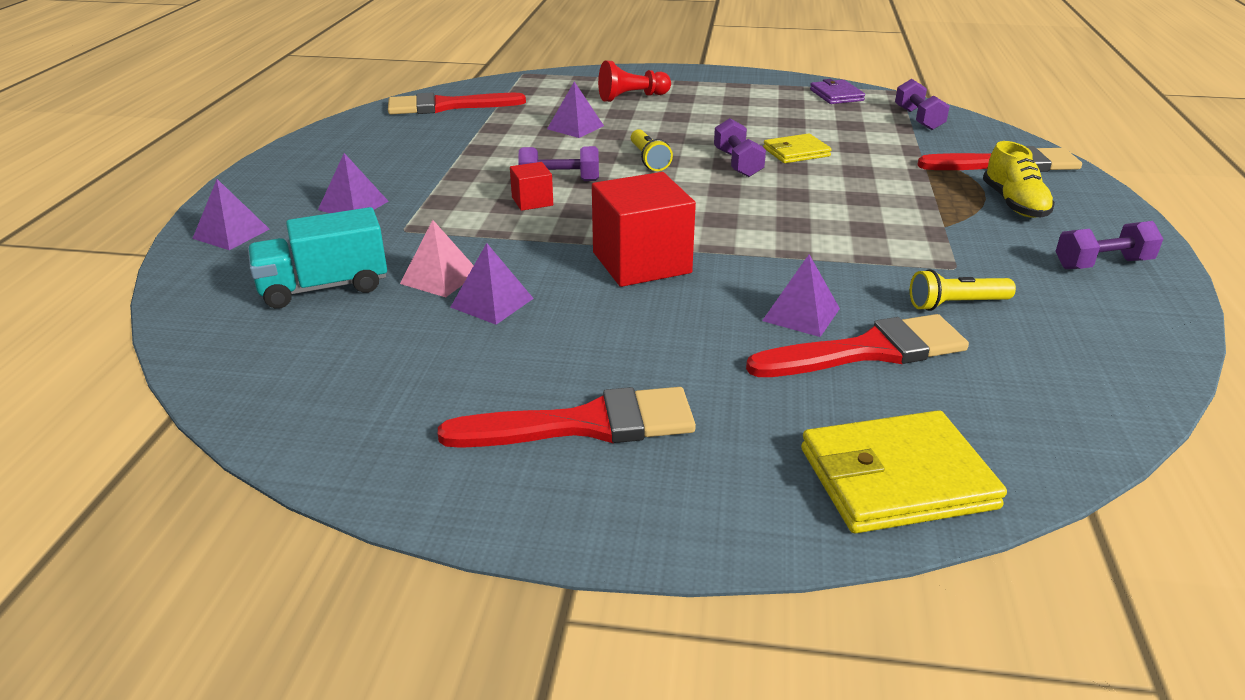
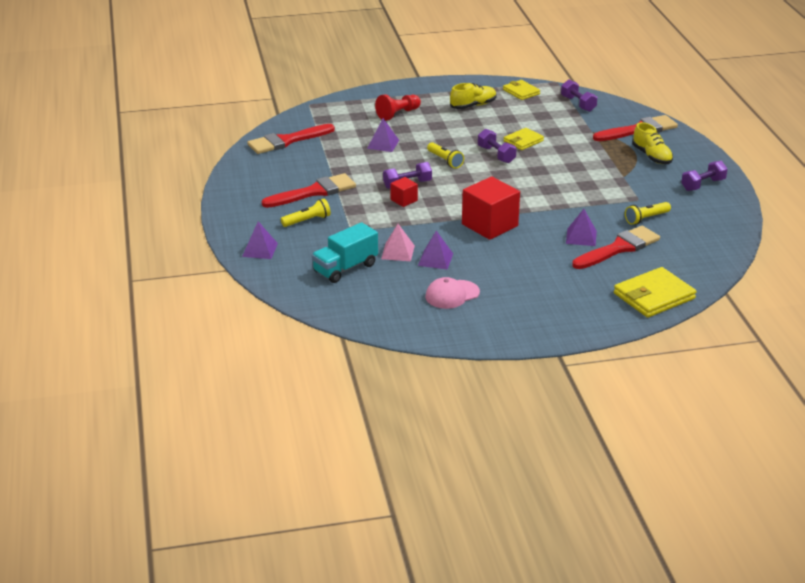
camera: 20 degrees left, 0 degrees up
(353, 205) = (307, 221): purple pyramid -> yellow flashlight
(458, 375) = (452, 294): none -> pink cap
(585, 424) = (523, 302): red brush -> red brush (314, 192)
(750, 101) = (473, 105): none -> yellow shoe
(836, 95) = (521, 92): purple wallet -> yellow wallet

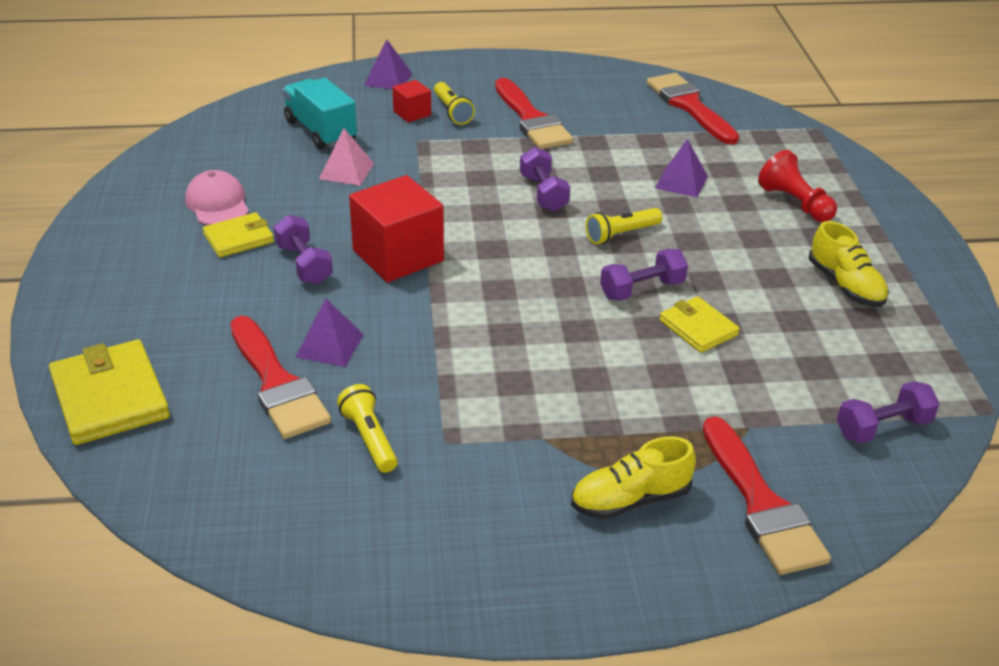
camera: 95 degrees right, 5 degrees up
(404, 200) = (494, 187): red cube -> red cube (412, 113)
(435, 259) = (315, 199): purple pyramid -> none
(521, 92) = (925, 353): yellow wallet -> yellow wallet (238, 238)
(703, 185) = (490, 558): purple dumbbell -> purple dumbbell (304, 264)

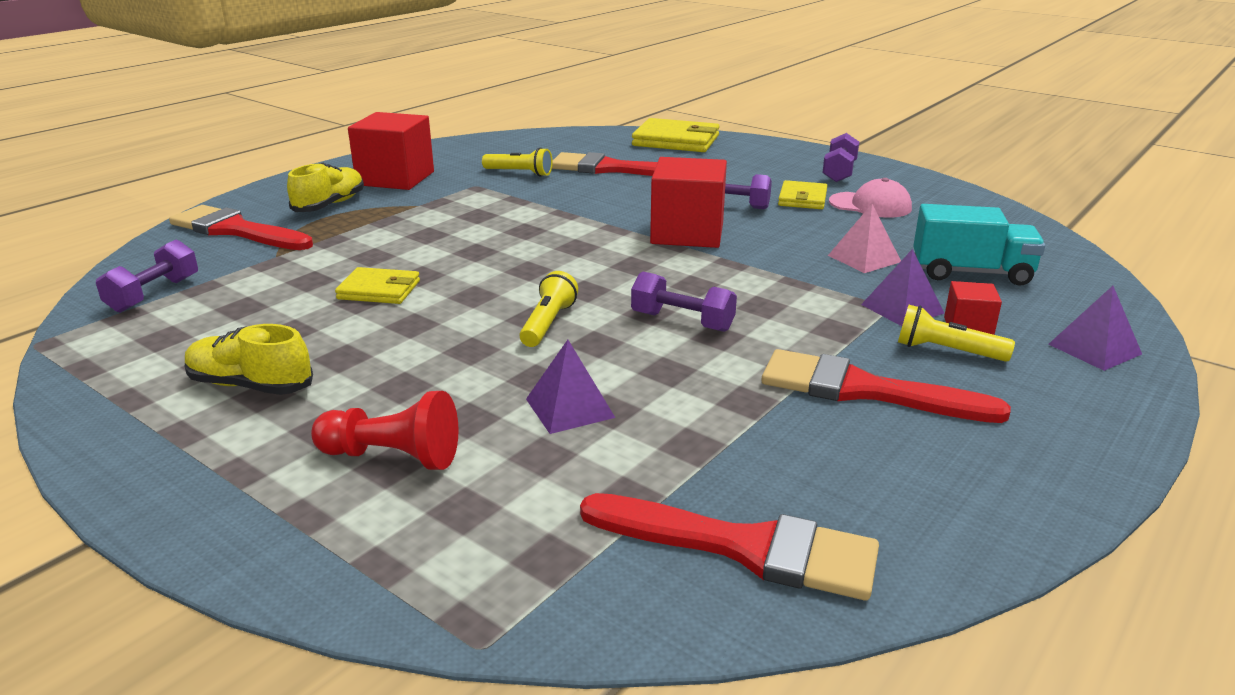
camera: 135 degrees right, 10 degrees down
(330, 345) = (621, 187): purple pyramid -> purple pyramid (902, 309)
(505, 520) = (395, 178): none -> red cube
(642, 290) = (463, 293): purple dumbbell -> purple dumbbell (839, 172)

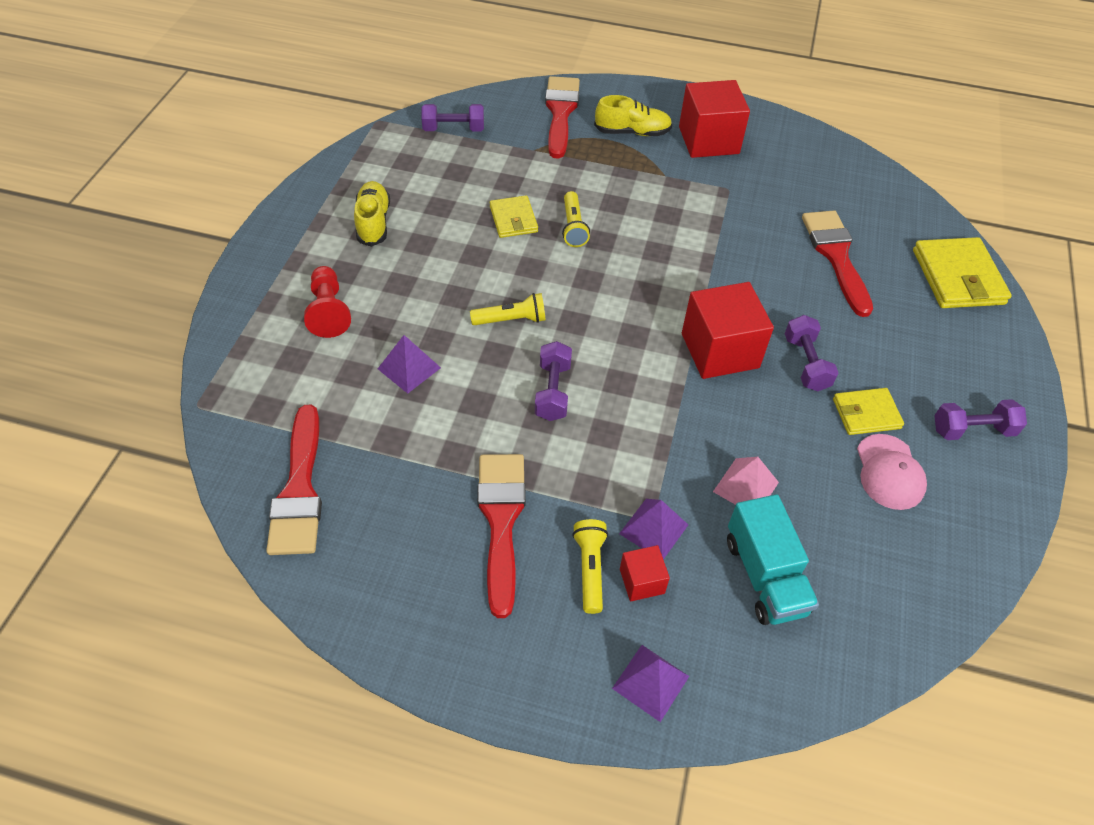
camera: 65 degrees right, 25 degrees up
(519, 173) = (777, 203): yellow flashlight -> yellow flashlight (573, 227)

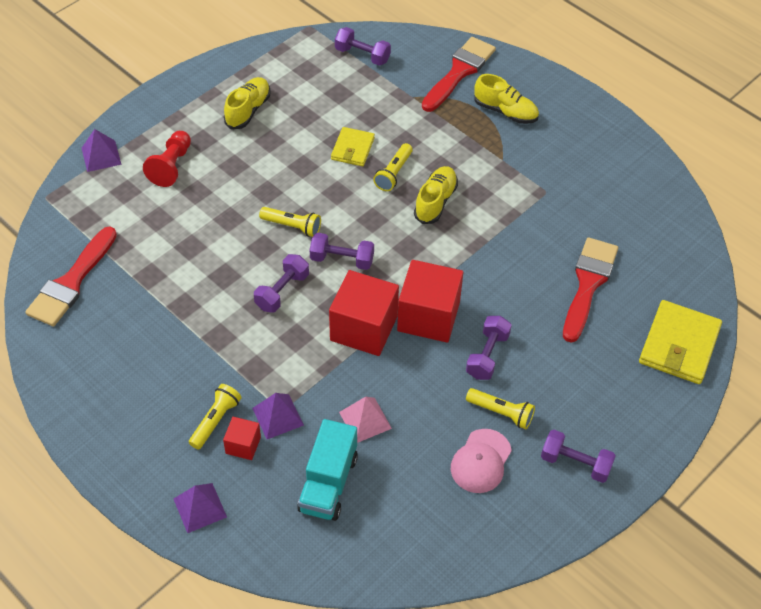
camera: 30 degrees right, 0 degrees up
(409, 368) = (196, 231): purple pyramid -> purple pyramid (101, 156)
(501, 521) = (182, 362): red brush -> none
(589, 332) = (342, 260): none -> purple dumbbell
(635, 238) = (435, 202): none -> yellow shoe
(708, 140) = (565, 143): red cube -> red cube (364, 328)
(866, 413) = (501, 413): yellow wallet -> yellow flashlight

